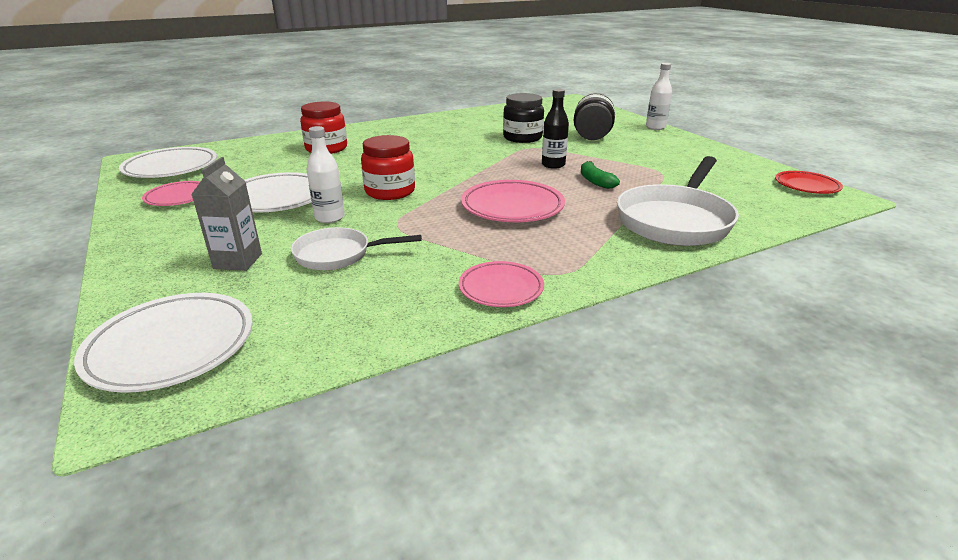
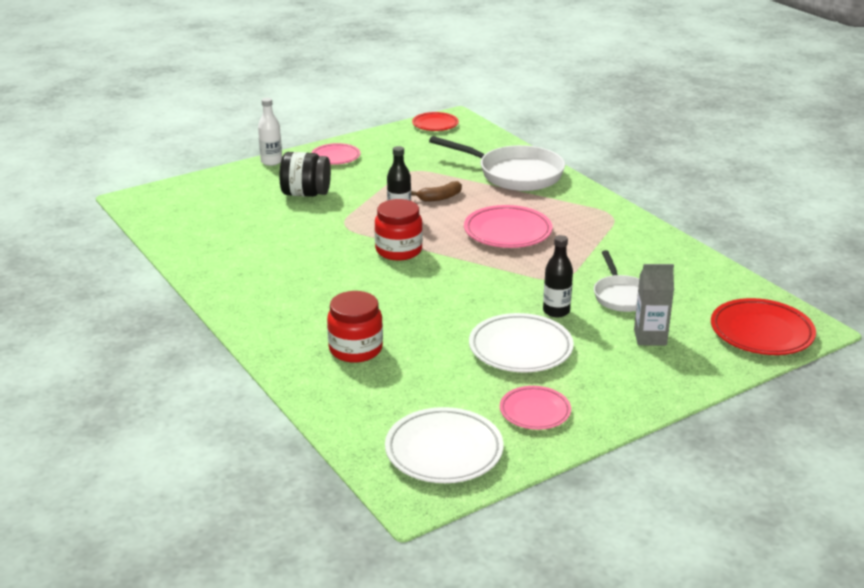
camera: 95 degrees left, 0 degrees up
(172, 347) = (761, 332): white plate -> red plate
(330, 218) = (556, 311): white bottle -> black bottle
(390, 191) = (487, 290): red jar -> red jar (398, 250)
(501, 288) = (640, 233): pink plate -> pink plate (336, 157)
(522, 138) = (309, 230): black jar -> none
(595, 181) = (440, 198): green banana -> brown banana

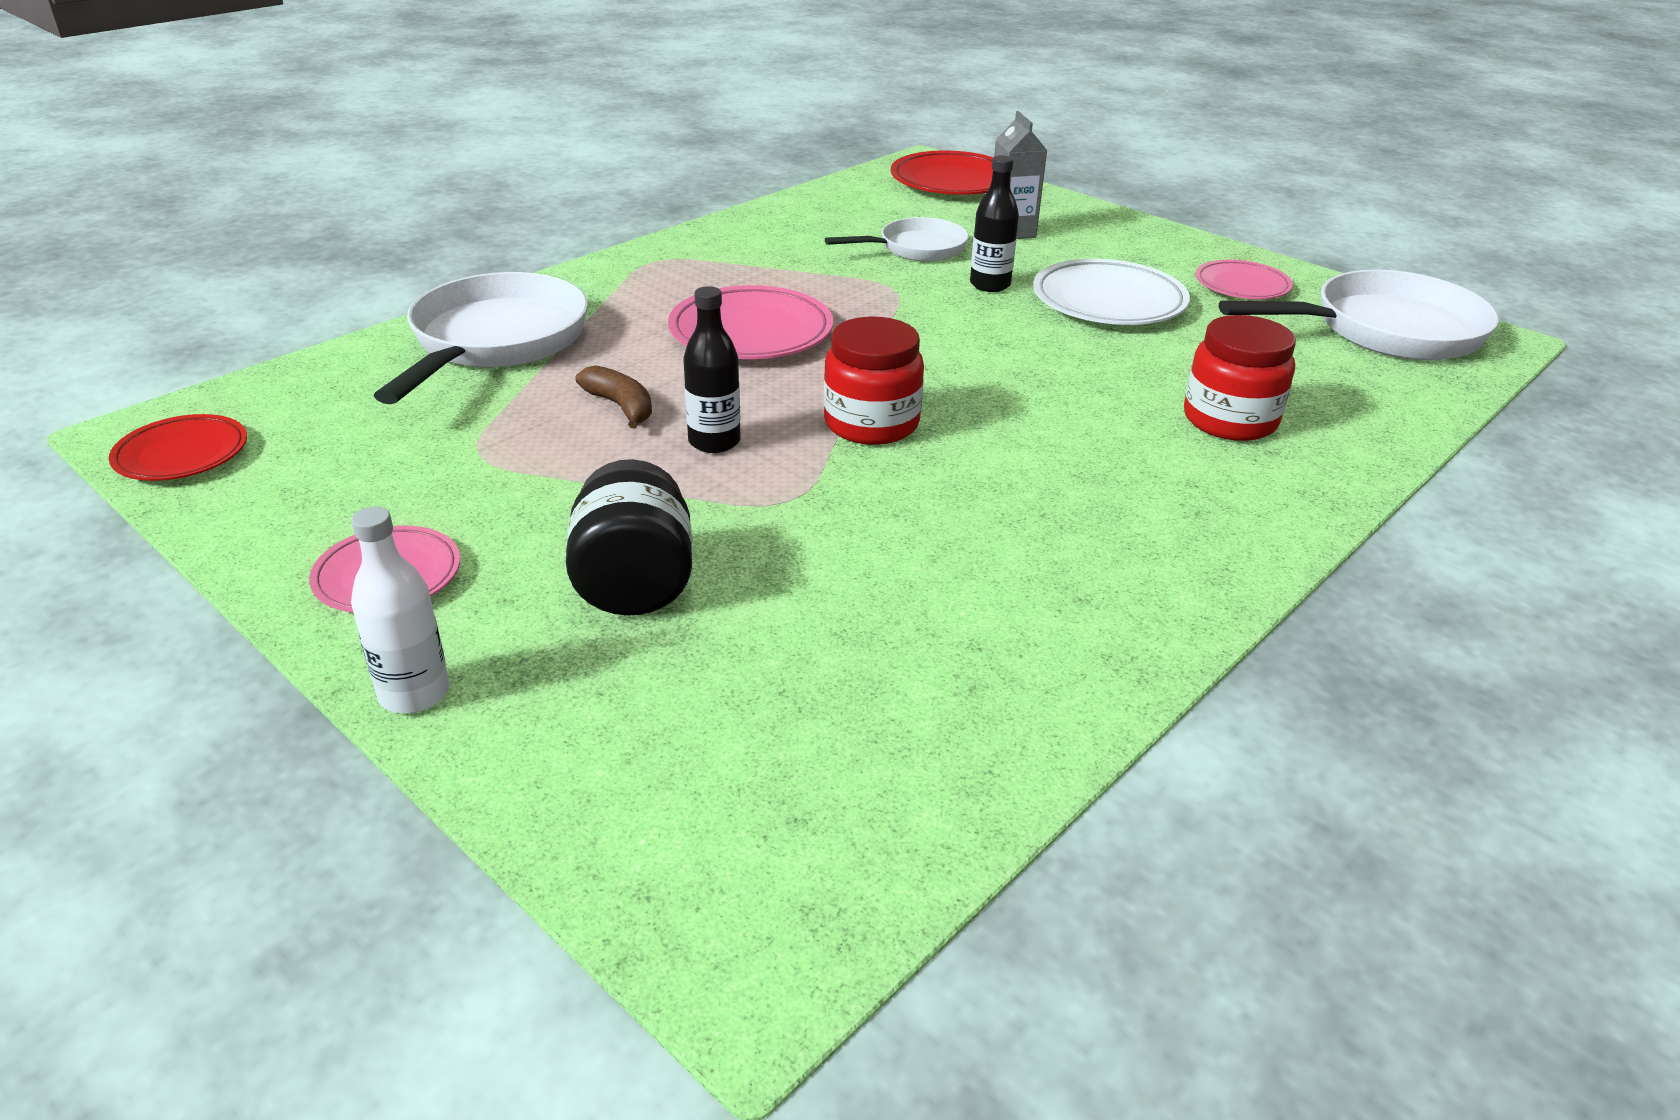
camera: 105 degrees left, 5 degrees up
(444, 451) = (1385, 331): white plate -> white pan

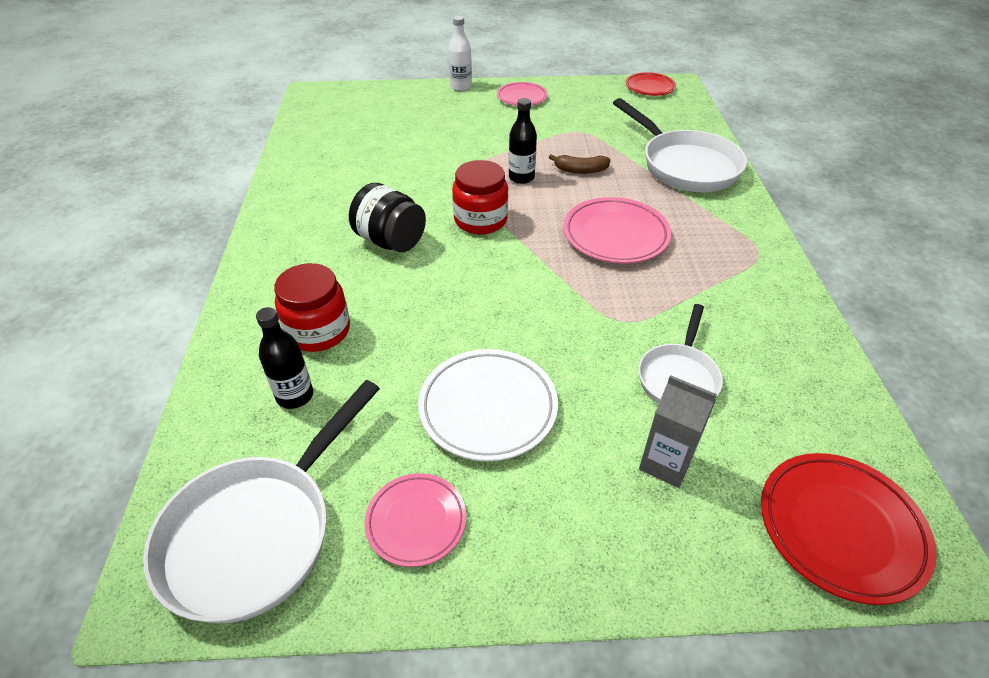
camera: 135 degrees right, 10 degrees up
(634, 584) = (457, 128): black jar -> black jar (390, 241)
(990, 285) = (578, 368): black bottle -> black bottle (295, 396)

